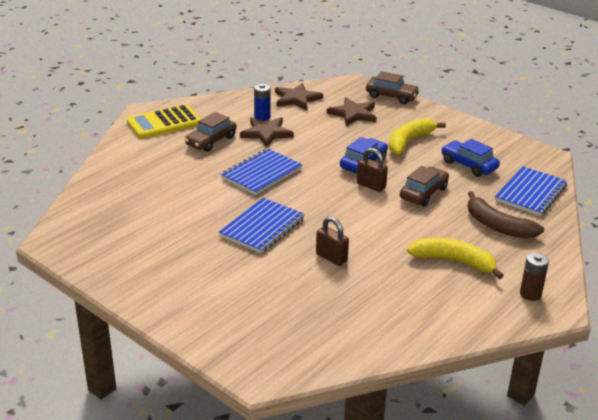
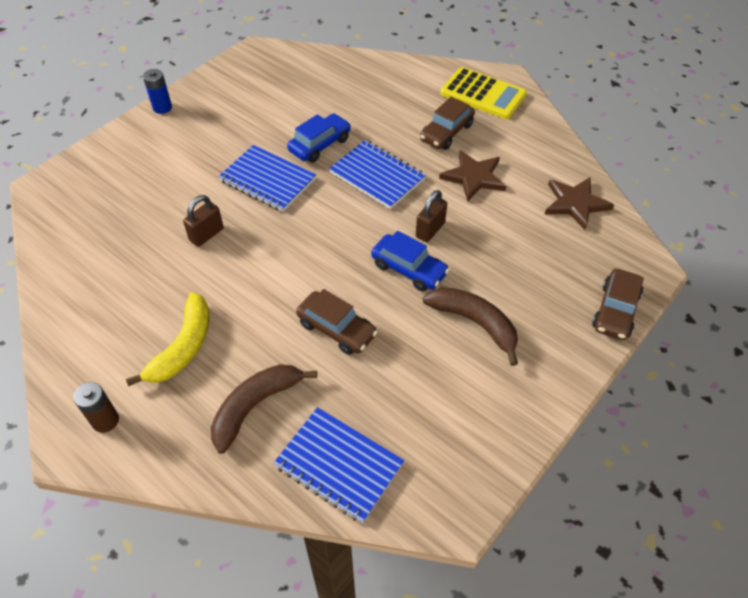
camera: 90 degrees right, 20 degrees up
(164, 123) = (483, 94): yellow calculator -> yellow calculator turned 150 degrees clockwise
(211, 141) = (446, 132): brown car -> brown car turned 90 degrees counterclockwise
(262, 117) = (514, 172): blue battery -> blue battery (162, 108)
(353, 114) = (545, 263): brown star -> none
(371, 186) = (354, 275): brown padlock -> brown padlock (430, 230)
(409, 141) = (475, 323): yellow banana -> brown banana
(468, 165) = (414, 391): blue car -> blue car (320, 145)

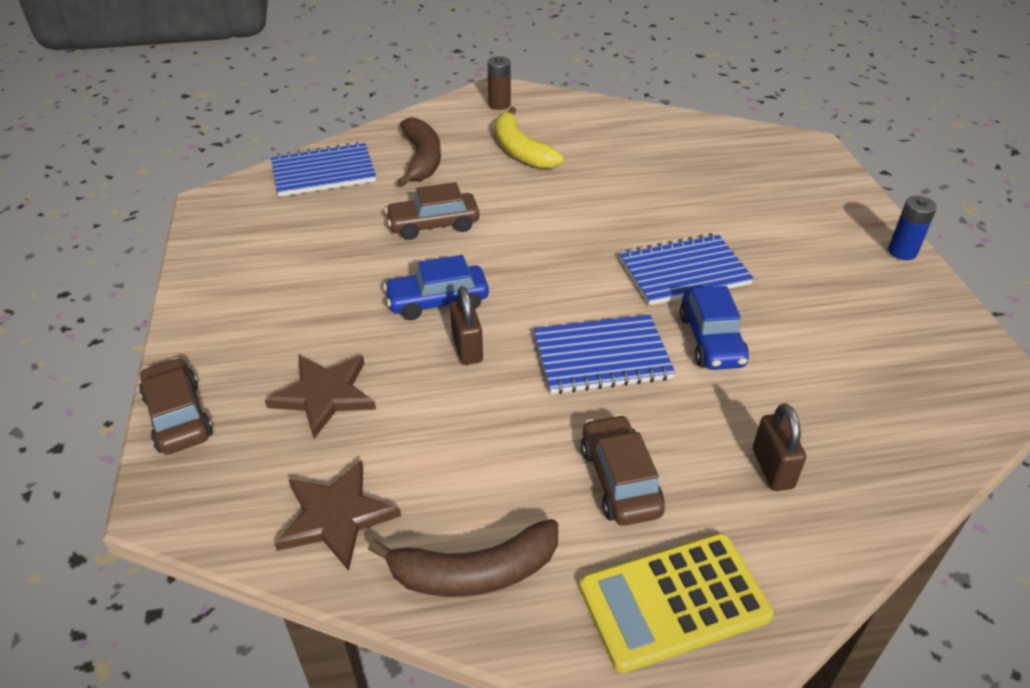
camera: 130 degrees right, 10 degrees down
(206, 235) = (639, 204): brown padlock -> brown padlock (772, 468)
(474, 177) = (502, 445): brown star -> brown star (324, 395)
(475, 323) = (320, 305): brown banana -> brown banana (473, 572)

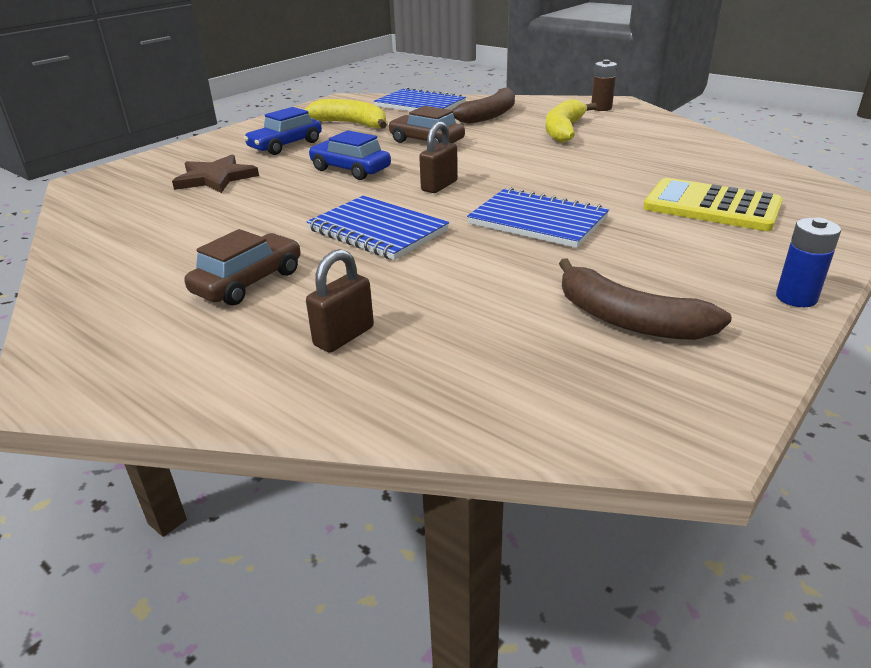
camera: 50 degrees right, 10 degrees down
(178, 416) = (153, 158): brown car -> none
(307, 236) = (352, 124): none -> yellow banana
(336, 517) = (114, 218): brown star -> none
(467, 348) = (317, 192): brown padlock -> brown padlock (439, 186)
(473, 572) = (102, 269): brown banana -> brown banana (627, 320)
(673, 601) = (137, 345): yellow calculator -> yellow calculator (711, 206)
(711, 340) = (469, 259): blue car -> blue car (285, 145)

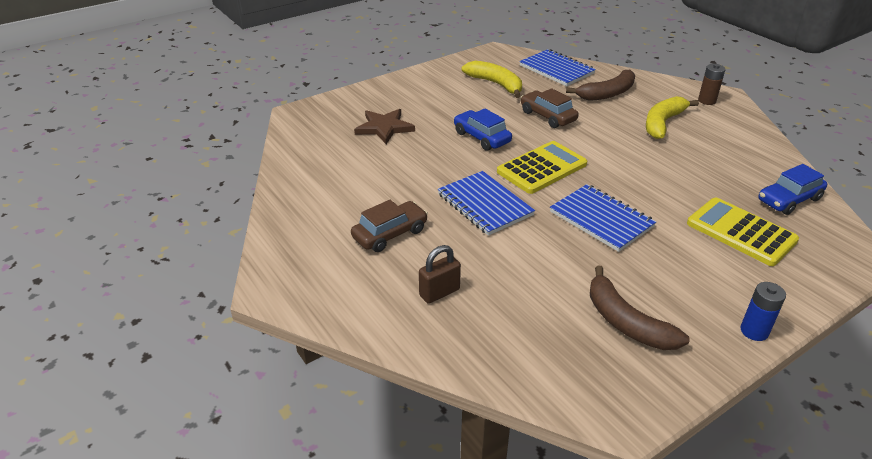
camera: 15 degrees right, 5 degrees up
(285, 145) = (440, 100): blue car -> blue car (789, 200)
(439, 186) = (542, 168): brown padlock -> yellow calculator

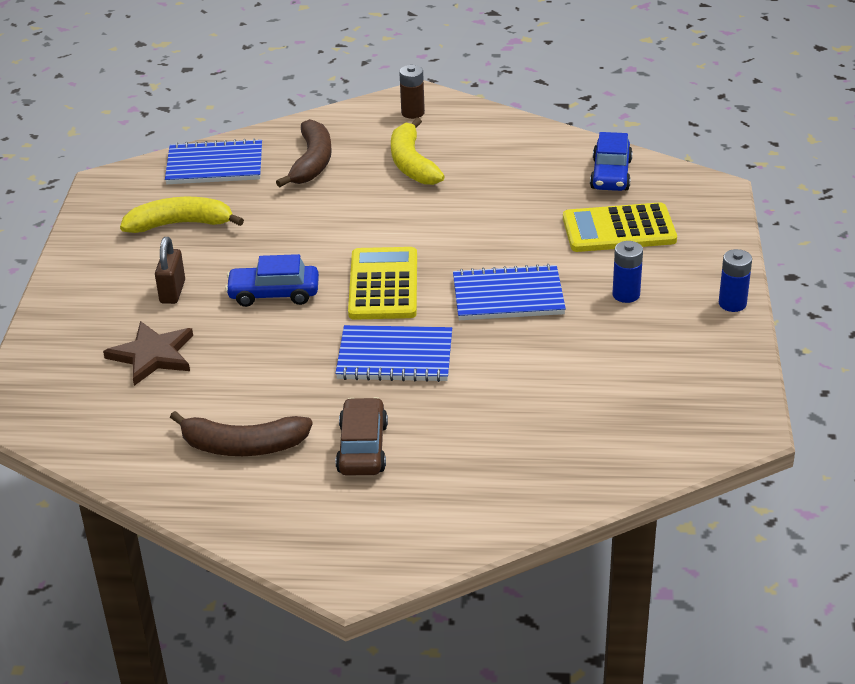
camera: 50 degrees left, 0 degrees up
(439, 292) = (492, 458): brown padlock -> brown padlock (172, 292)
(547, 116) = (297, 226): brown car -> none
(625, 322) = (651, 365): brown banana -> brown banana (242, 446)
(680, 270) = (626, 294): none -> blue battery

